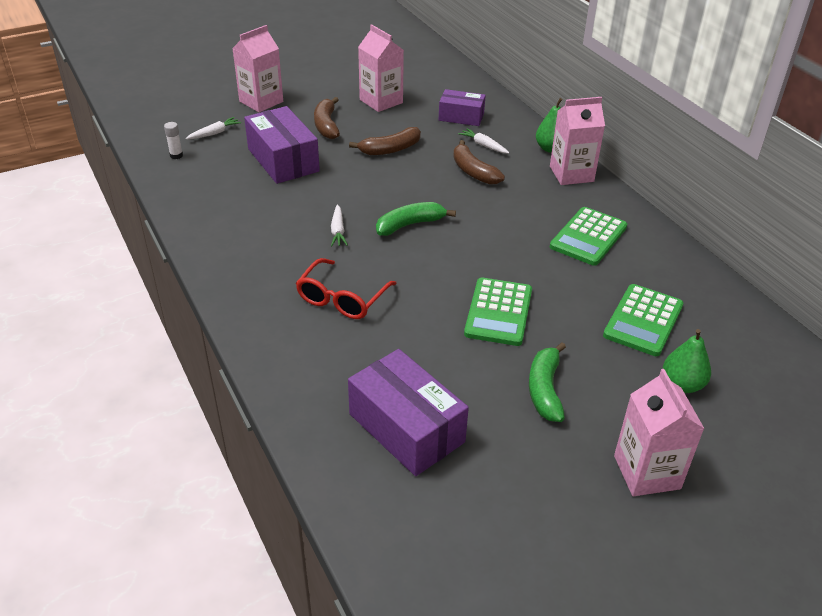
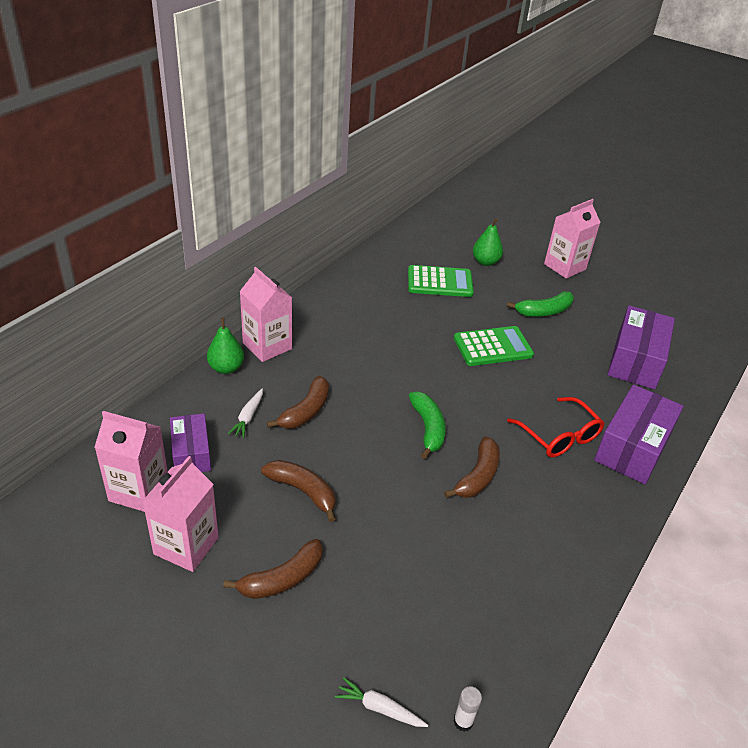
camera: 120 degrees left, 0 degrees up
(261, 101) = (256, 699): pink carton -> pink carton (139, 491)
(283, 160) = (390, 585): purple box -> purple box (632, 447)
(338, 231) = (477, 476): white carrot -> brown banana
(342, 299) = (559, 436): red glasses -> red glasses turned 60 degrees clockwise
(410, 225) = (428, 428): green banana -> green banana turned 135 degrees counterclockwise
(588, 237) = (361, 320): green calculator -> none

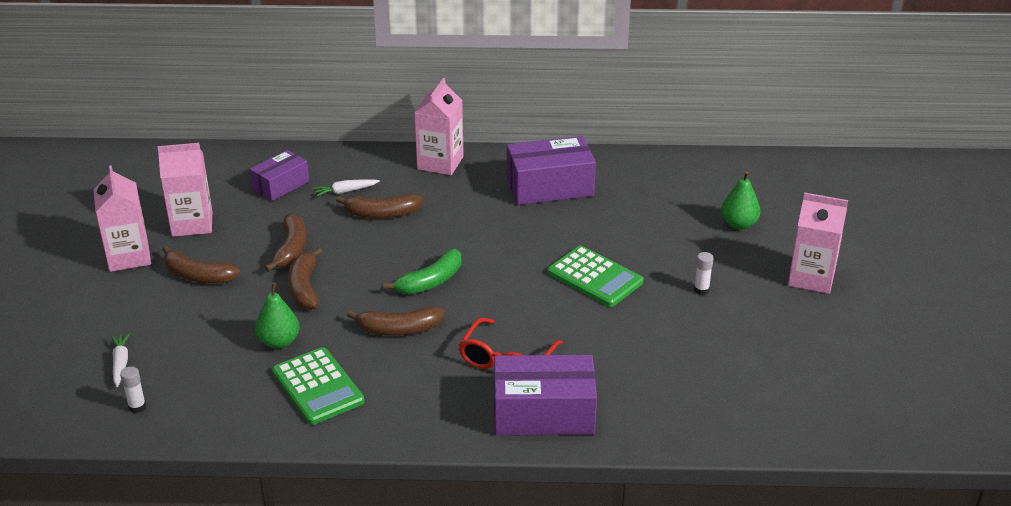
camera: 60 degrees right, 5 degrees down
(139, 491) = (223, 182): pink carton -> pink carton (129, 256)
(226, 368) = (390, 157): green pear -> green pear (279, 342)
(370, 508) = (305, 288): none -> brown banana
(440, 282) = (659, 211): green calculator -> green calculator (318, 387)
(544, 311) = (701, 290): green banana -> white glue stick
(636, 360) = (697, 378): purple box -> purple box (550, 187)

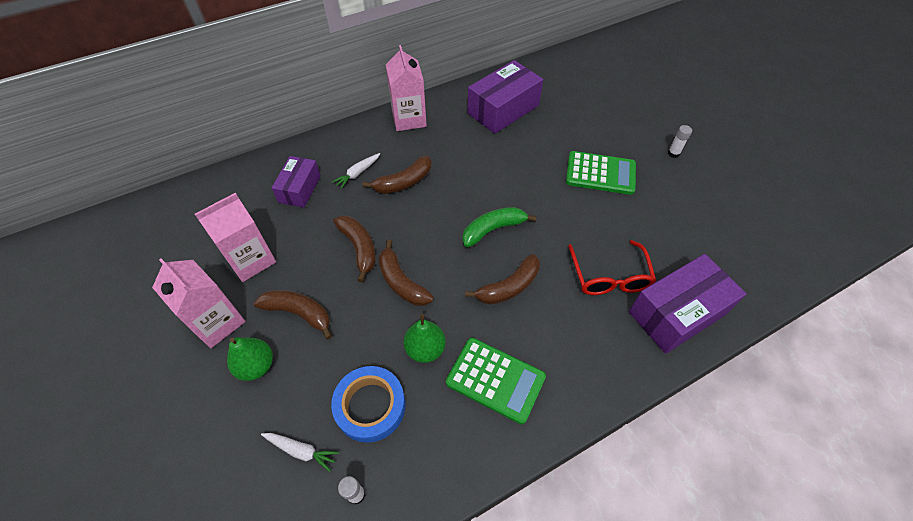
camera: 30 degrees left, 20 degrees up
(120, 363) = (301, 450): white carrot -> white carrot turned 150 degrees clockwise
(198, 276) = (299, 313): brown banana -> brown banana turned 150 degrees counterclockwise
(198, 359) = (370, 406): none -> blue tape
(430, 281) = (493, 229): green banana -> green banana turned 135 degrees counterclockwise
(738, 224) = (646, 92): green pear -> green pear (256, 366)
(811, 278) = (724, 115): pink carton -> none

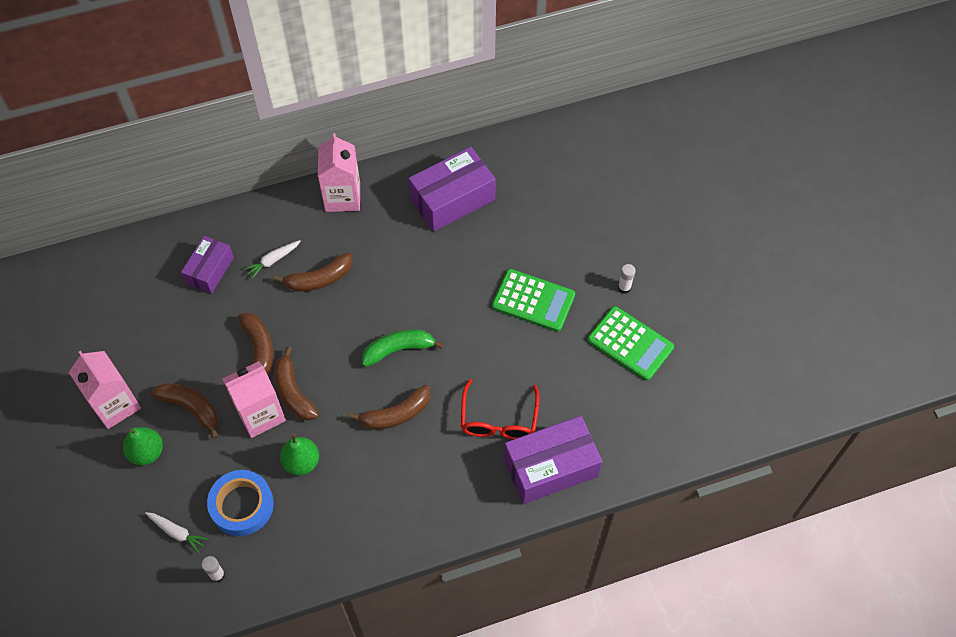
camera: 10 degrees right, 5 degrees up
(251, 260) = (152, 345): pink carton -> pink carton (260, 414)
(495, 379) = (358, 501): green calculator -> green calculator (630, 343)

